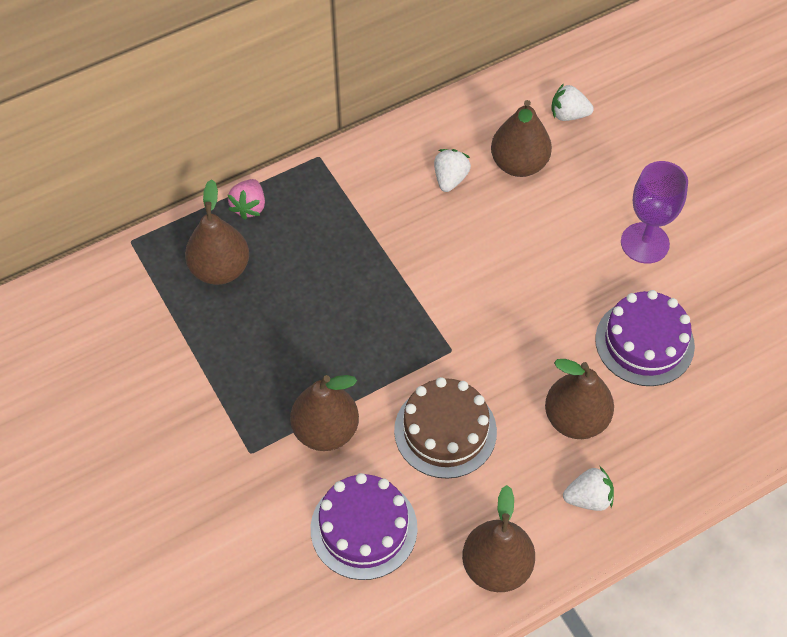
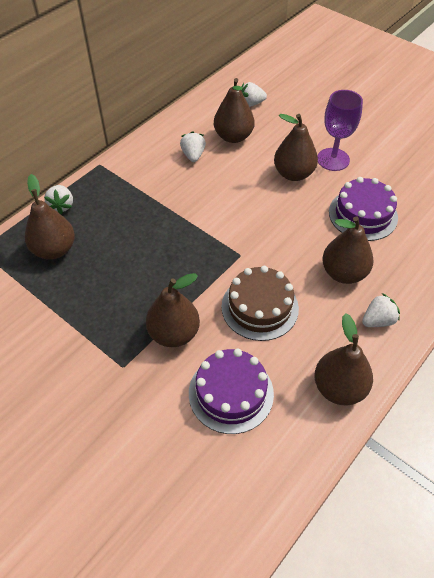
camera: 20 degrees left, 5 degrees down
(249, 207) = (61, 206): pink strawberry -> white strawberry
(577, 249) = (293, 174): none -> brown pear

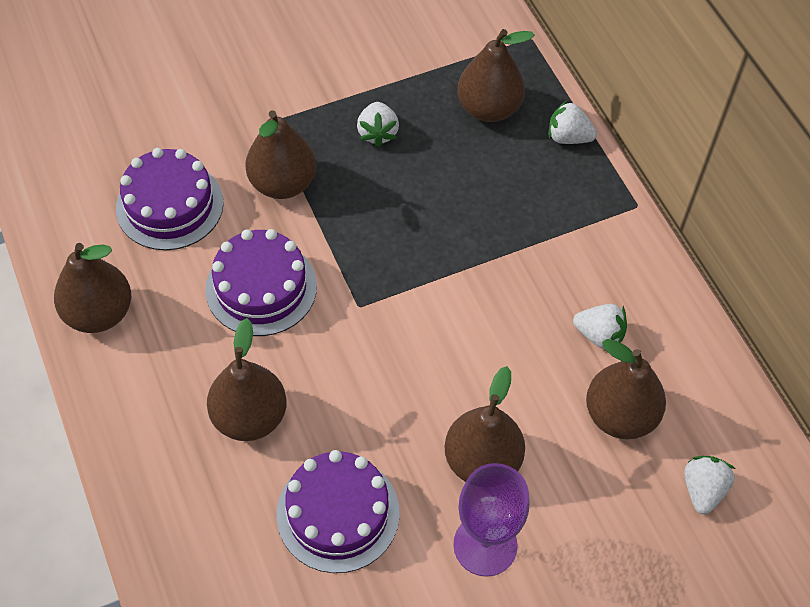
camera: 115 degrees right, 5 degrees up
(260, 307) = (261, 287): brown cake -> purple cake
(377, 320) = (152, 412): white strawberry -> white strawberry (377, 133)

